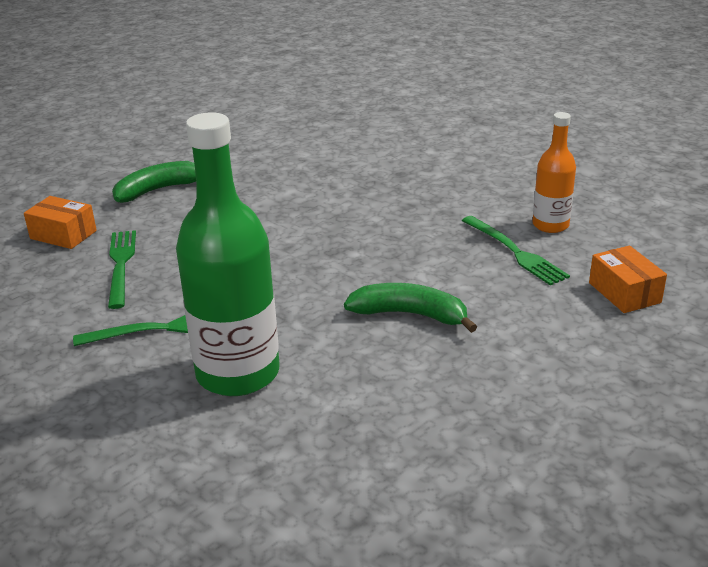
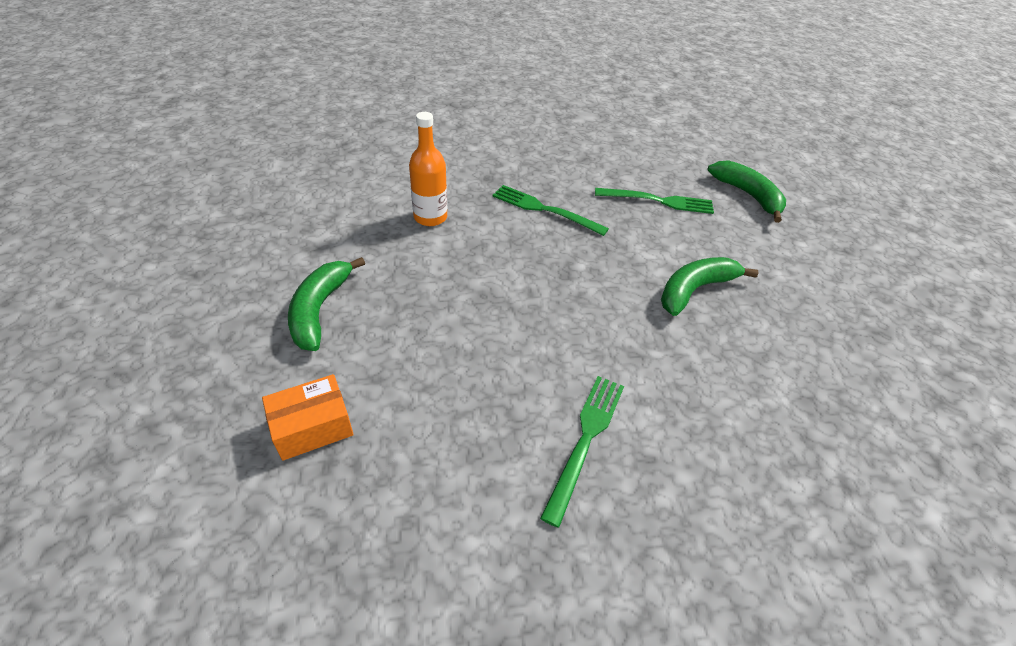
camera: 55 degrees left, 15 degrees up
(121, 265) = (434, 412): green fork -> green fork (544, 209)
(238, 373) = (700, 427): green bottle -> none
(550, 225) = (640, 169): orange bottle -> orange bottle (430, 217)
(624, 292) = (747, 195): orange box -> green banana

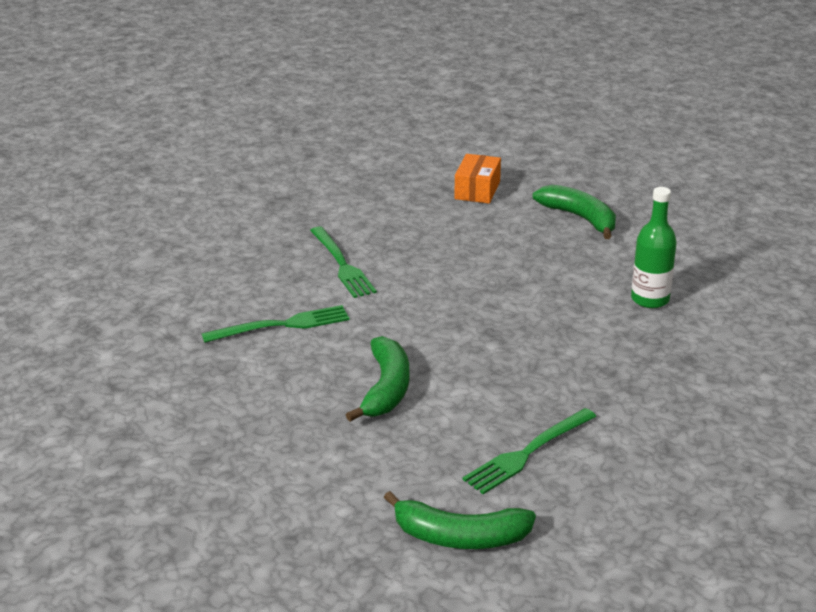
camera: 135 degrees right, 15 degrees down
(430, 217) = (650, 299): orange bottle -> green bottle
(544, 209) = (595, 367): green fork -> green fork (282, 325)

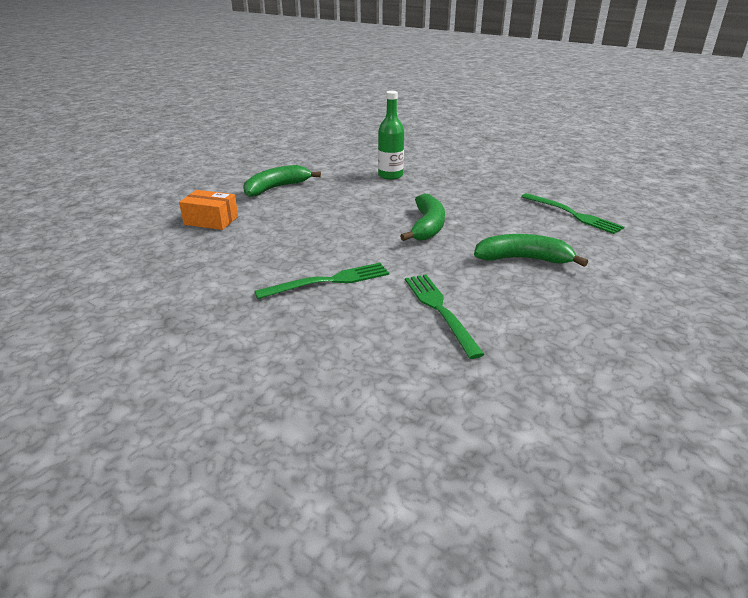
camera: 90 degrees left, 0 degrees up
(460, 536) = (670, 235): green banana -> green banana (427, 226)

